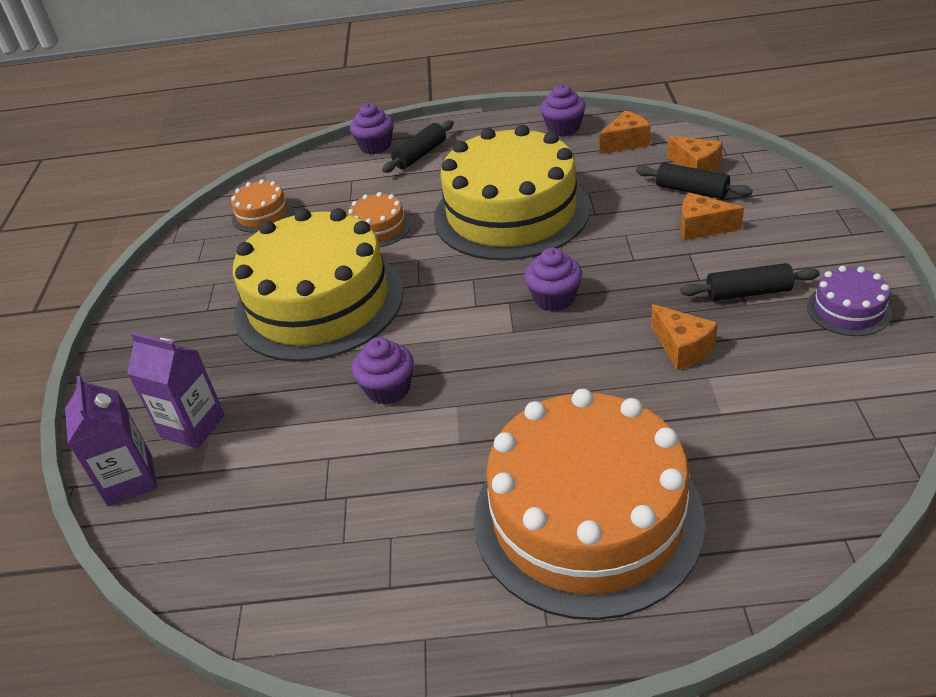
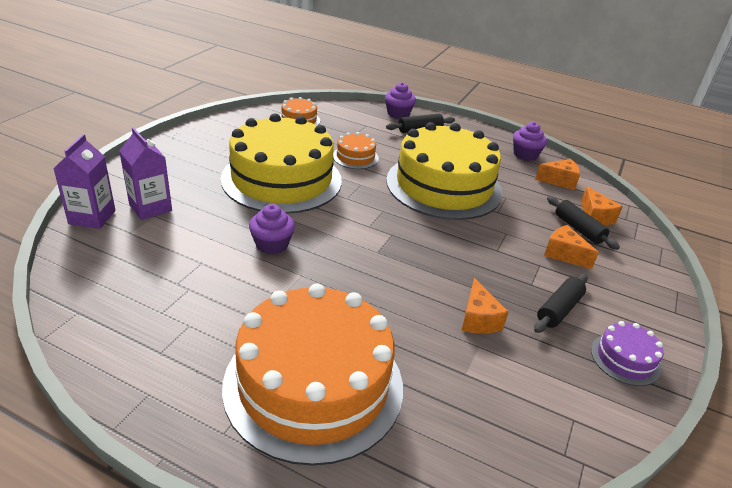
camera: 20 degrees right, 5 degrees down
(554, 298) = (422, 246): purple cupcake -> none
(748, 292) = (558, 309): black rolling pin -> black rolling pin turned 75 degrees counterclockwise

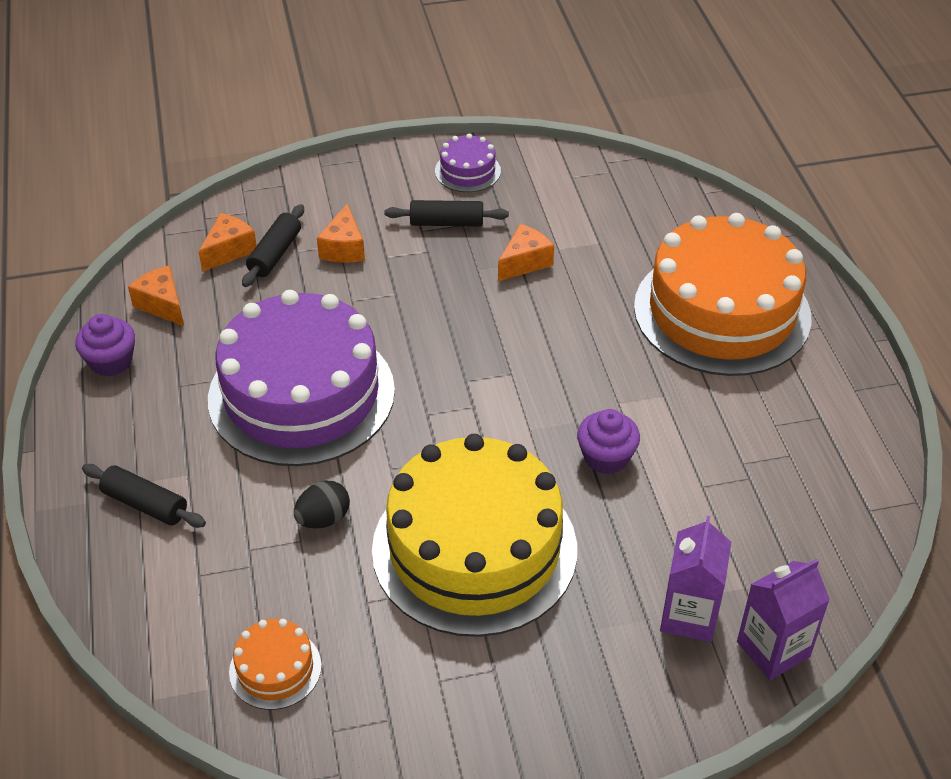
camera: 125 degrees left, 10 degrees up
(355, 157) = (323, 519): orange cake -> black egg
(398, 114) = (106, 564): purple cupcake -> none
(444, 186) = (301, 394): yellow cake -> purple cake

